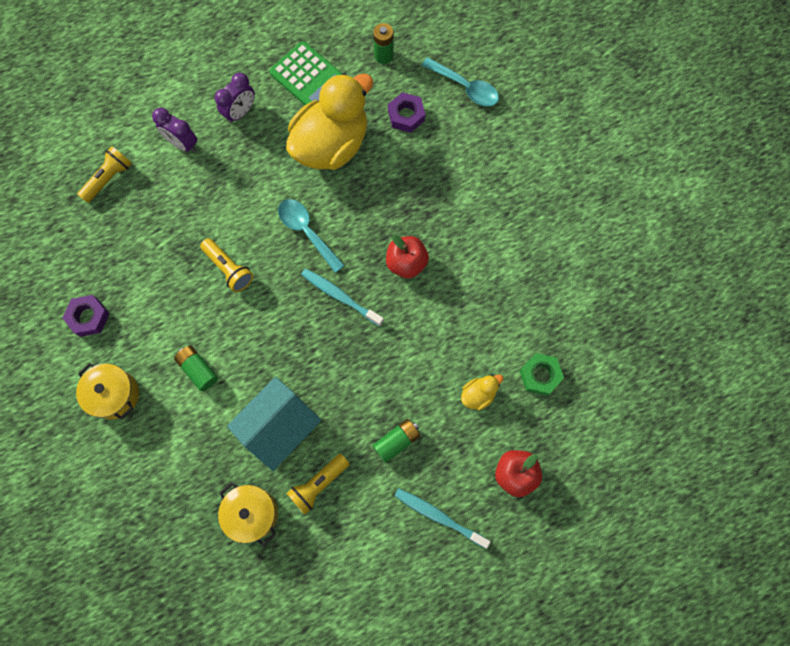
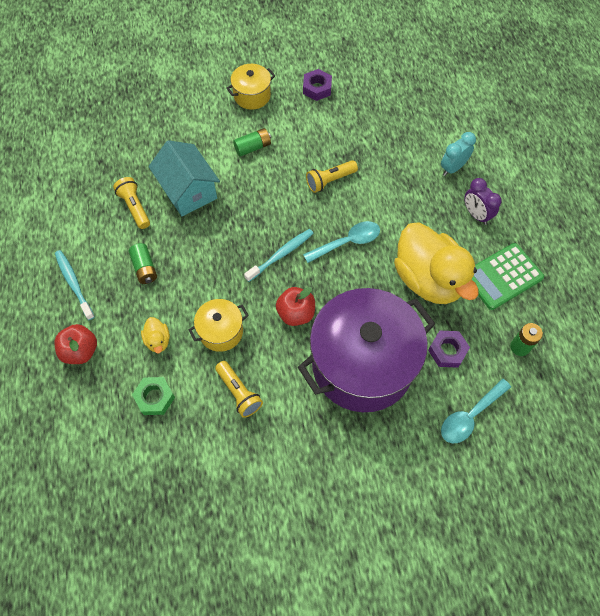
camera: 105 degrees right, 10 degrees down
(109, 178) = (431, 115): yellow flashlight -> yellow flashlight (239, 392)
(183, 144) = (452, 168): purple clock -> turquoise clock
(252, 513) = (132, 162): yellow pot -> yellow pot (221, 331)
(439, 516) = (74, 284): turquoise toothbrush -> turquoise toothbrush turned 75 degrees counterclockwise
(443, 187) = (362, 364): none -> purple pot

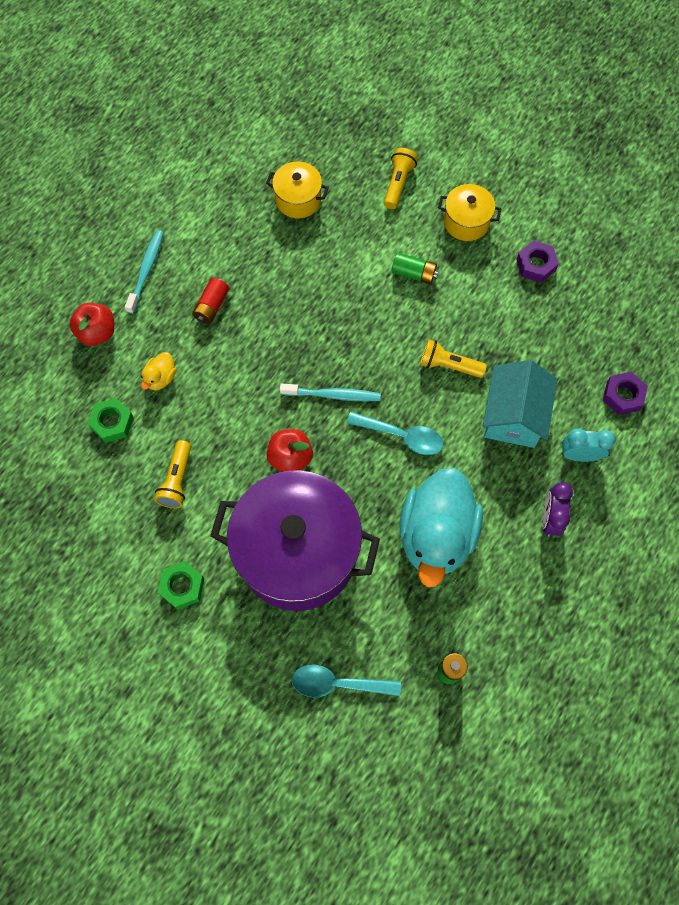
camera: 45 degrees right, 5 degrees up
(135, 207) = (257, 244): yellow flashlight -> yellow flashlight (398, 184)
(145, 268) = (212, 306): green battery -> red battery
(188, 191) = (316, 267): turquoise house -> turquoise house (513, 416)
(221, 331) = (215, 416): yellow pot -> yellow pot (298, 200)
(315, 454) = (182, 586): none -> green nut
(428, 279) = (436, 535): yellow duck -> turquoise duck
(447, 351) = (381, 612): purple nut -> purple nut (623, 396)
(502, 276) = (507, 597): green calculator -> none

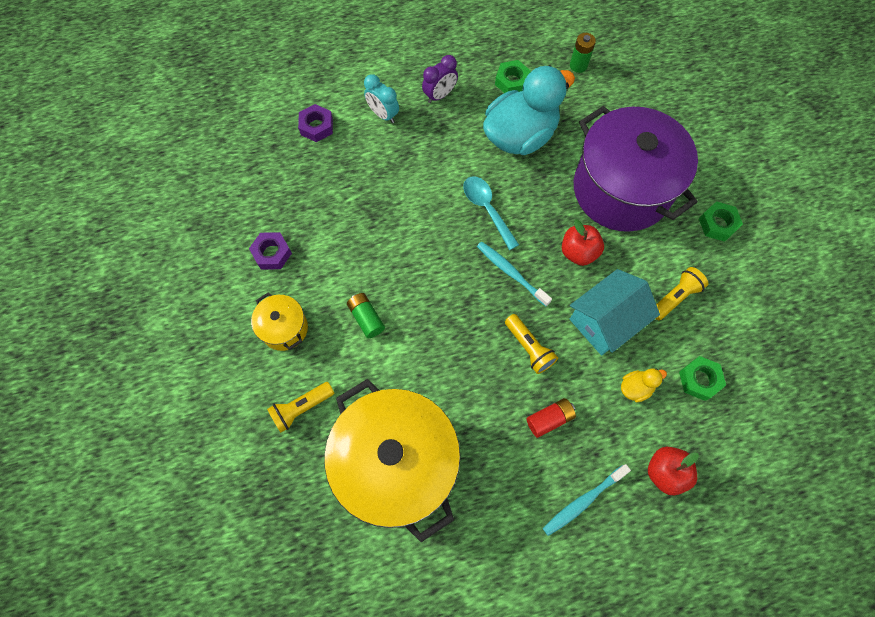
camera: 140 degrees left, 0 degrees up
(298, 200) = (397, 464): yellow pot -> yellow pot, size x2.25
(337, 683) = (652, 104): turquoise spoon -> none
(449, 365) = (409, 230): yellow flashlight -> yellow flashlight (529, 347)
(498, 593) = (512, 81): none -> green nut
(513, 416) = (399, 166): turquoise house -> turquoise house (605, 321)

